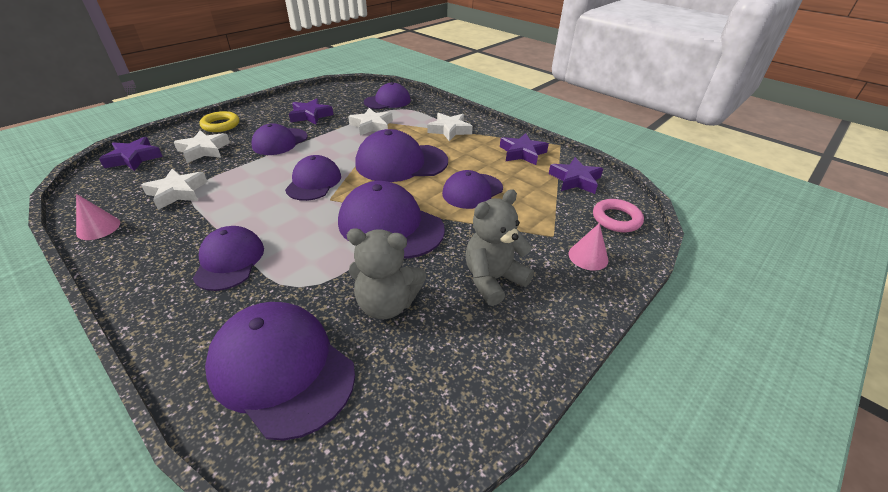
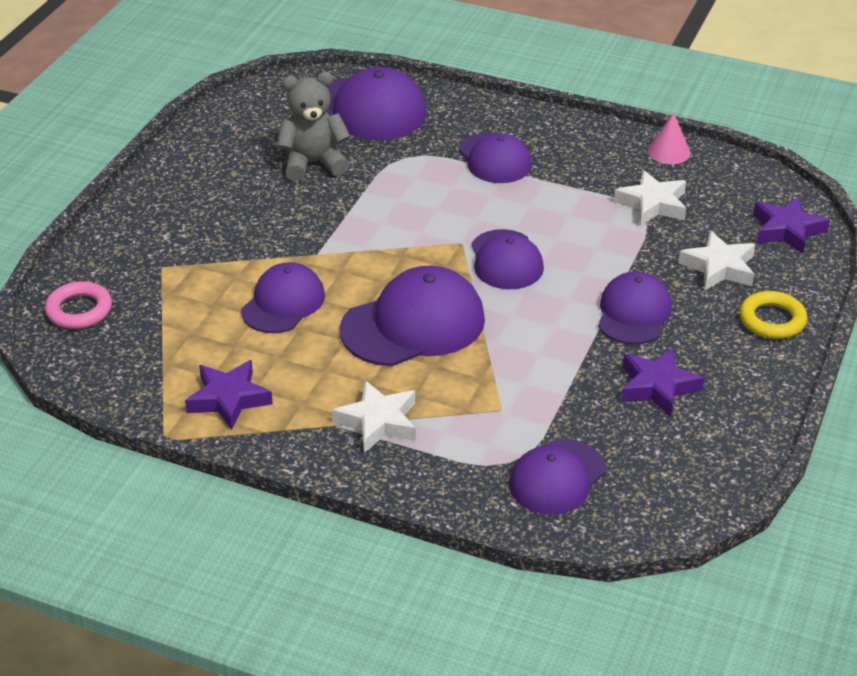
camera: 160 degrees right, 0 degrees up
(372, 125) = (525, 393): white star -> none
(390, 225) = (361, 231): purple cap -> none
(493, 279) = (220, 206): grey teddy bear -> none
(575, 180) = (135, 363): purple star -> none
(588, 256) = (119, 253): pink cone -> none

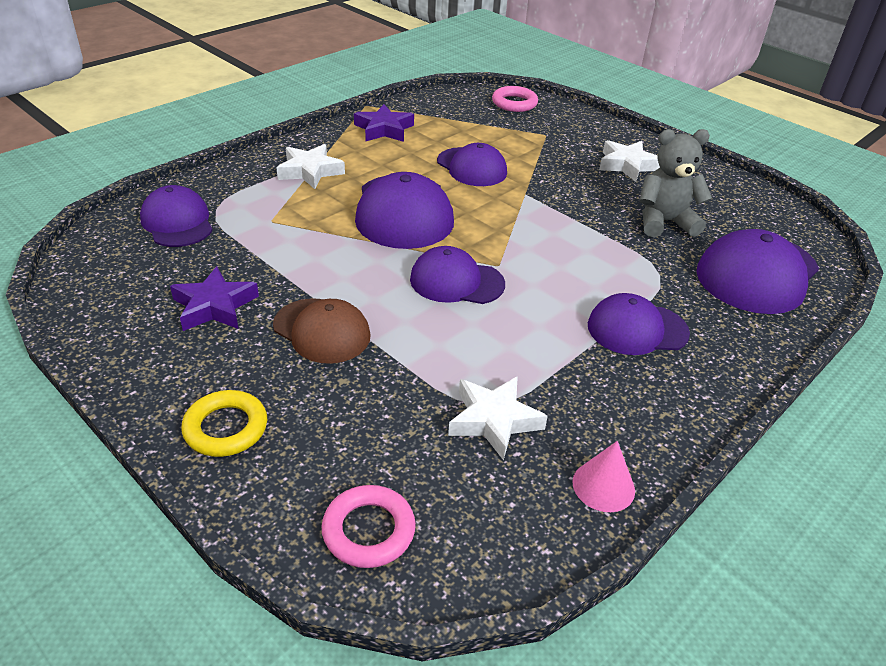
camera: 110 degrees right, 0 degrees up
(313, 163) = (664, 222): grey teddy bear -> grey teddy bear turned 105 degrees counterclockwise
(633, 313) = (322, 331): purple cap -> brown cap
(719, 267) = (343, 426): white star -> white star (627, 165)
(787, 230) = (368, 530): purple star -> pink ring

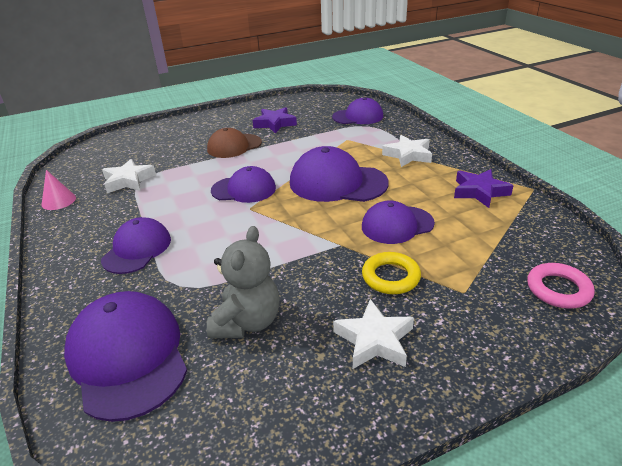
camera: 115 degrees right, 5 degrees down
(226, 428) = (192, 124): yellow ring -> yellow ring (390, 277)
(368, 530) = (111, 145): pink ring -> none
(456, 281) = (244, 189): purple cap -> purple cap turned 60 degrees clockwise

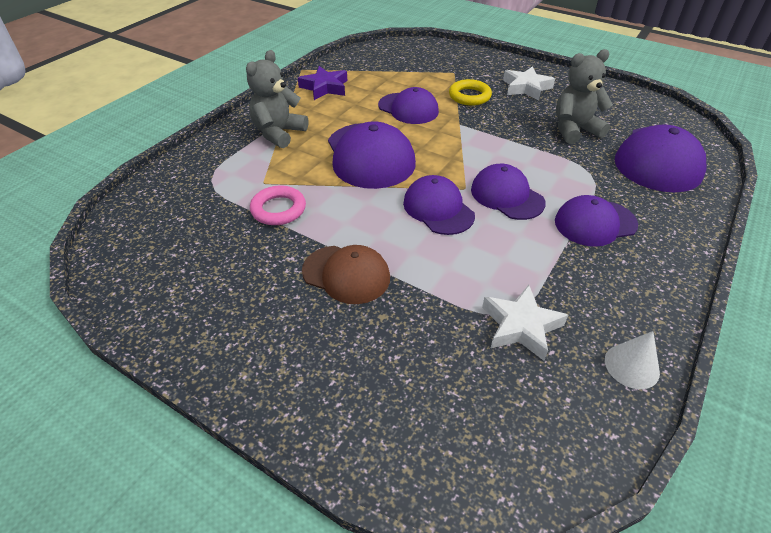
camera: 125 degrees left, 10 degrees up
(58, 201) = (631, 366): pink cone -> white cone
(275, 124) = (245, 269): purple star -> none
(358, 116) = (182, 198): purple cap -> purple cap (507, 196)
(408, 155) = (278, 133): white star -> grey teddy bear
(558, 289) = (418, 50): pink ring -> pink ring (278, 209)

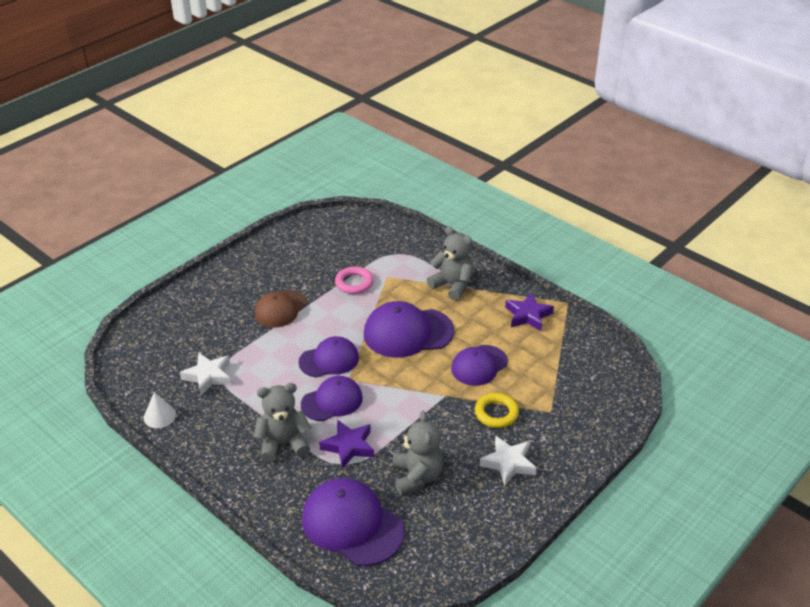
camera: 100 degrees right, 5 degrees down
(566, 174) = (348, 446): none -> purple star
(595, 223) = (283, 444): purple cap -> grey teddy bear

